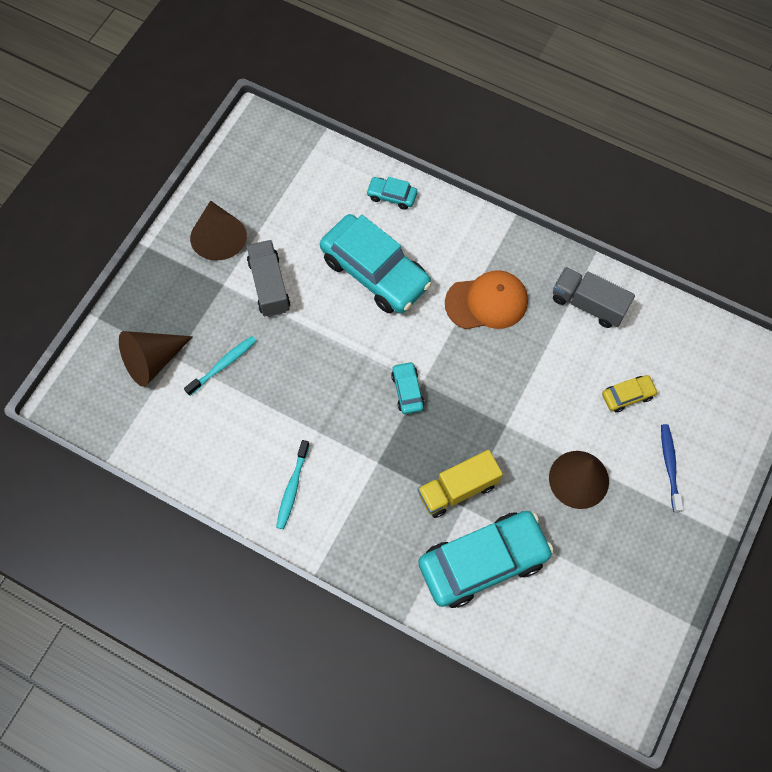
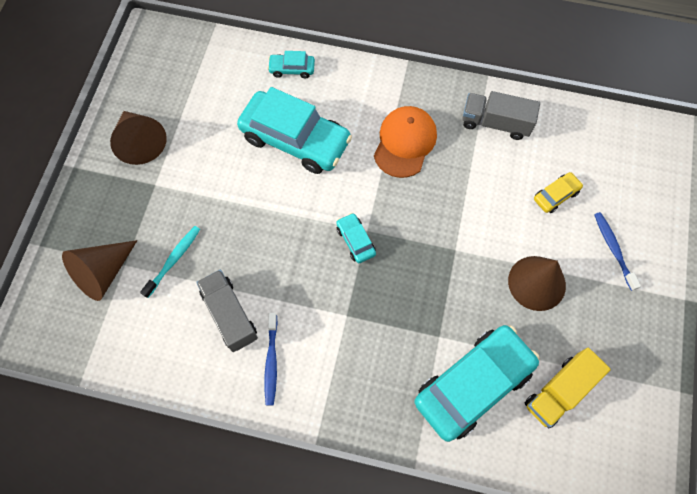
camera: 15 degrees left, 0 degrees up
(269, 285) = (199, 175): grey truck -> grey truck (230, 315)
(292, 488) = (271, 362): turquoise toothbrush -> blue toothbrush
(457, 489) = (429, 321): yellow truck -> yellow truck (559, 391)
(487, 302) = (405, 143): orange cap -> orange cap turned 45 degrees counterclockwise

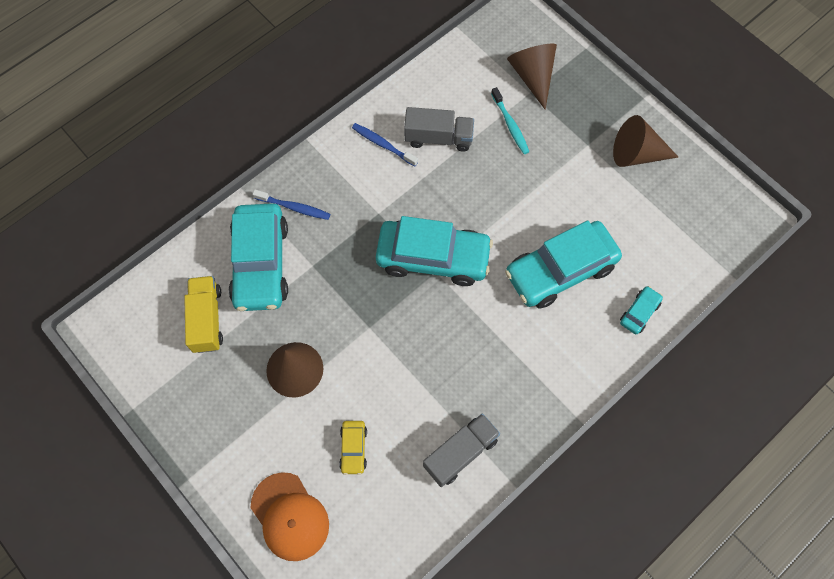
camera: 125 degrees right, 0 degrees up
(355, 241) = (433, 257): turquoise car -> turquoise car, size x2.27
(405, 143) = (495, 357): orange cap -> orange cap (290, 516)
(613, 249) = (272, 456): blue toothbrush -> blue toothbrush (294, 207)

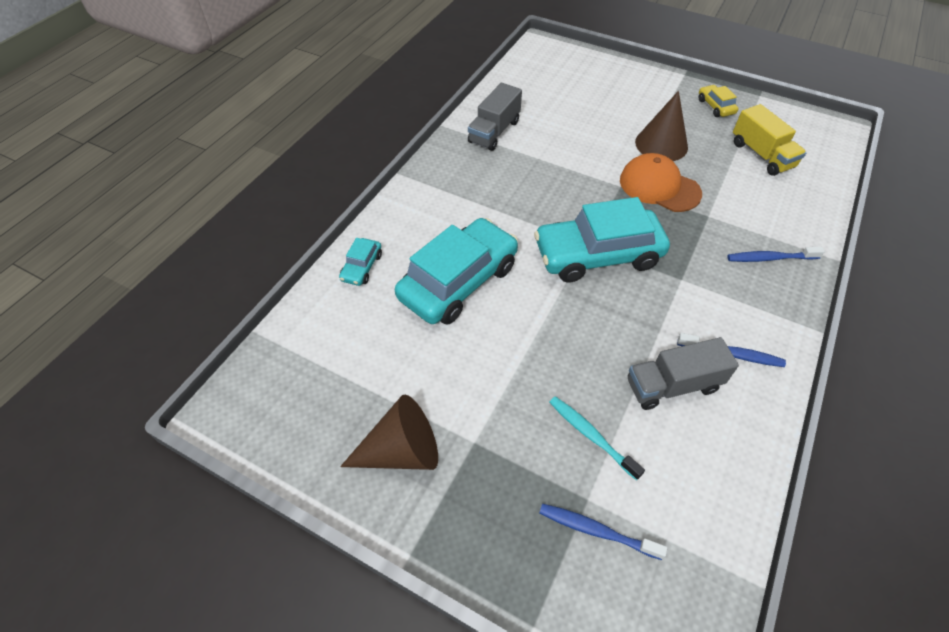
camera: 160 degrees right, 15 degrees down
(261, 263) = (756, 204): turquoise car -> none
(290, 516) = (599, 75): orange cap -> orange cap (659, 187)
(353, 448) = (579, 114): yellow car -> yellow car (715, 106)
(532, 76) = (596, 531): brown cone -> blue toothbrush

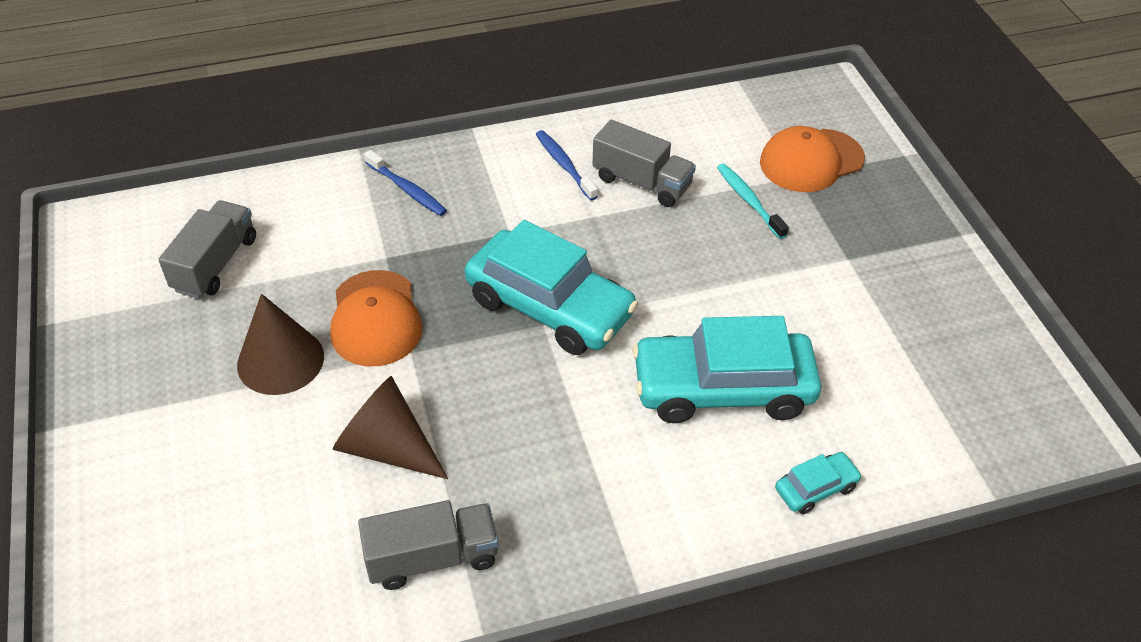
camera: 135 degrees left, 5 degrees down
(402, 451) = (916, 293): brown cone -> brown cone (387, 447)
(591, 436) = (749, 201): turquoise toothbrush -> turquoise toothbrush turned 150 degrees clockwise
(596, 531) = (811, 161): blue toothbrush -> orange cap
(715, 106) = (128, 352): yellow car -> none
(761, 155) = (215, 264): yellow truck -> grey truck

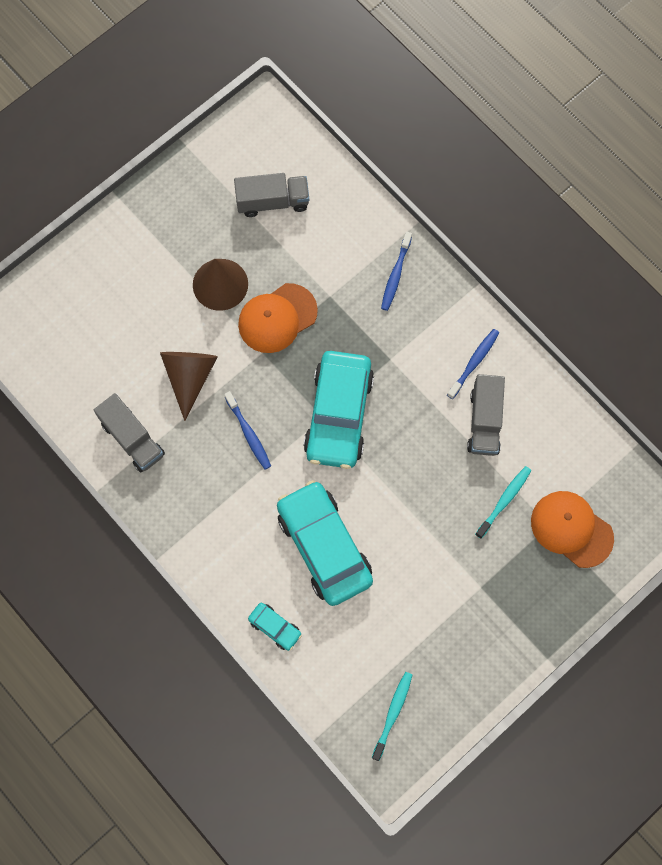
camera: 65 degrees right, 25 degrees up
(515, 410) = (248, 433): none -> blue toothbrush
(987, 403) = (393, 714): none -> turquoise toothbrush

